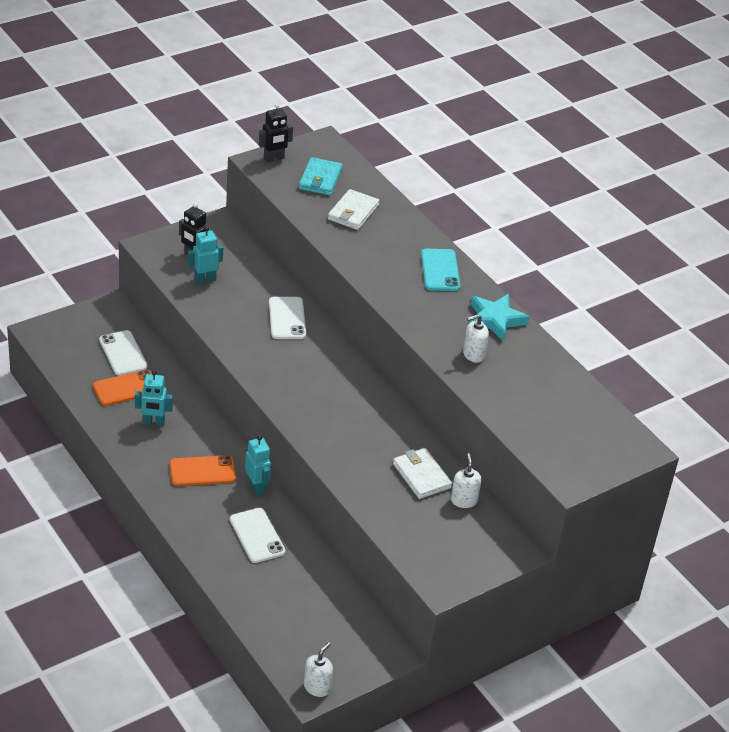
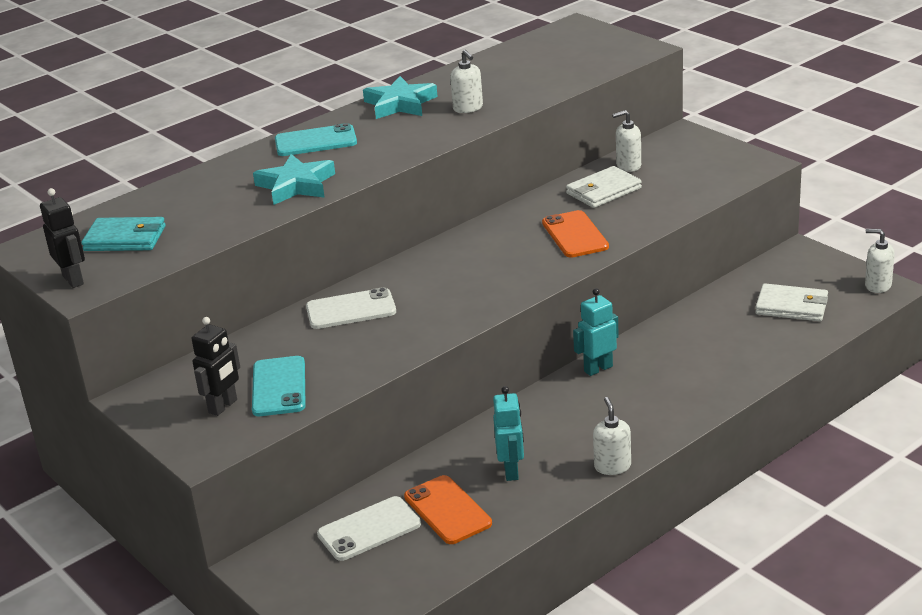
camera: 90 degrees left, 10 degrees down
(137, 470) = (612, 466): none -> white soap dispenser
(202, 471) = (588, 413): orange phone -> orange phone (574, 235)
(205, 280) = (279, 387): turquoise robot -> turquoise phone
(257, 535) = (680, 355): white phone -> none
(353, 212) = (202, 206): white wallet -> white wallet (792, 306)
(368, 255) = (296, 185): none -> turquoise star

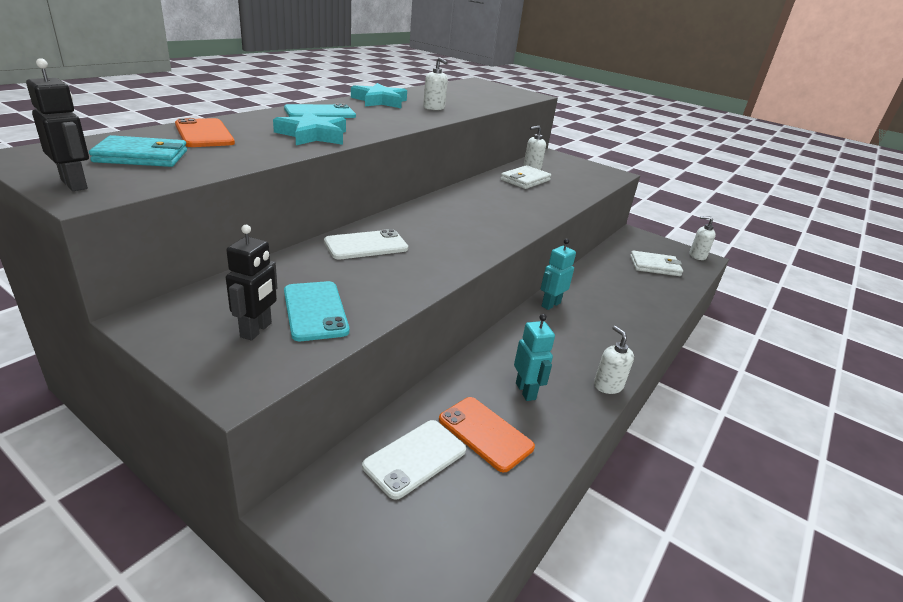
camera: 20 degrees left, 0 degrees up
(574, 235) = (523, 204): orange phone -> orange phone (204, 134)

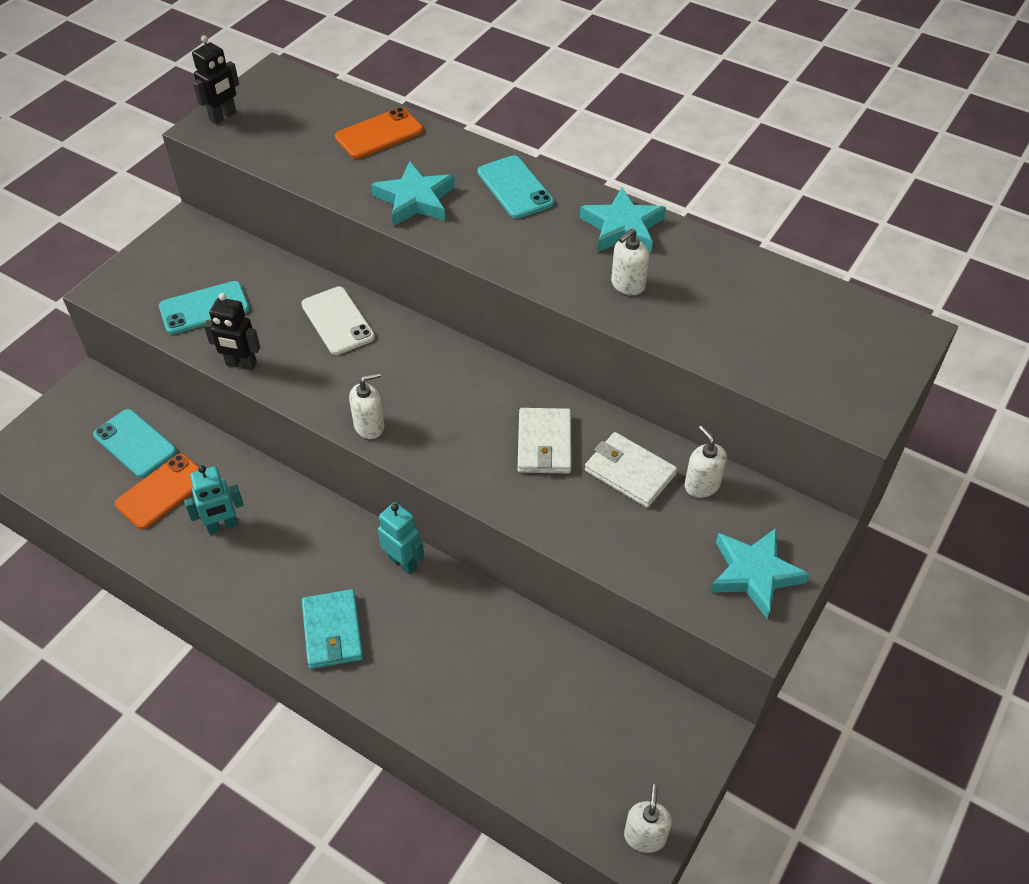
camera: 90 degrees right, 20 degrees up
(142, 156) = (297, 123): turquoise wallet -> turquoise wallet (332, 631)
(256, 330) = (173, 282): black robot -> black robot (241, 364)
(415, 458) = (135, 443): white phone -> turquoise phone
(585, 168) = (754, 574): none -> turquoise star
(608, 385) = (235, 607): white soap dispenser -> white soap dispenser (369, 426)
(655, 266) = (569, 737): white wallet -> white wallet (544, 444)

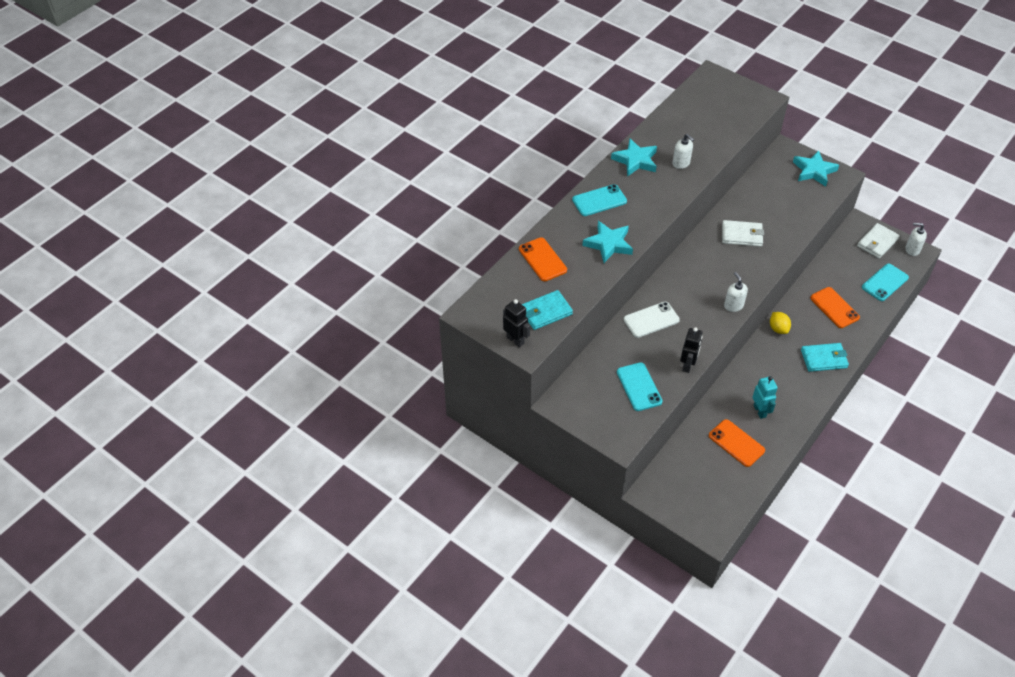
camera: 85 degrees left, 0 degrees up
(135, 443) = (699, 461): turquoise phone -> turquoise phone (885, 282)
(274, 141) = (545, 312): none -> turquoise wallet
(403, 562) = (778, 329): turquoise robot -> yellow lemon
(460, 660) = (834, 308): none -> orange phone
(629, 472) = (758, 205): white wallet -> white wallet (877, 242)
(701, 485) = (764, 181): white soap dispenser -> none

